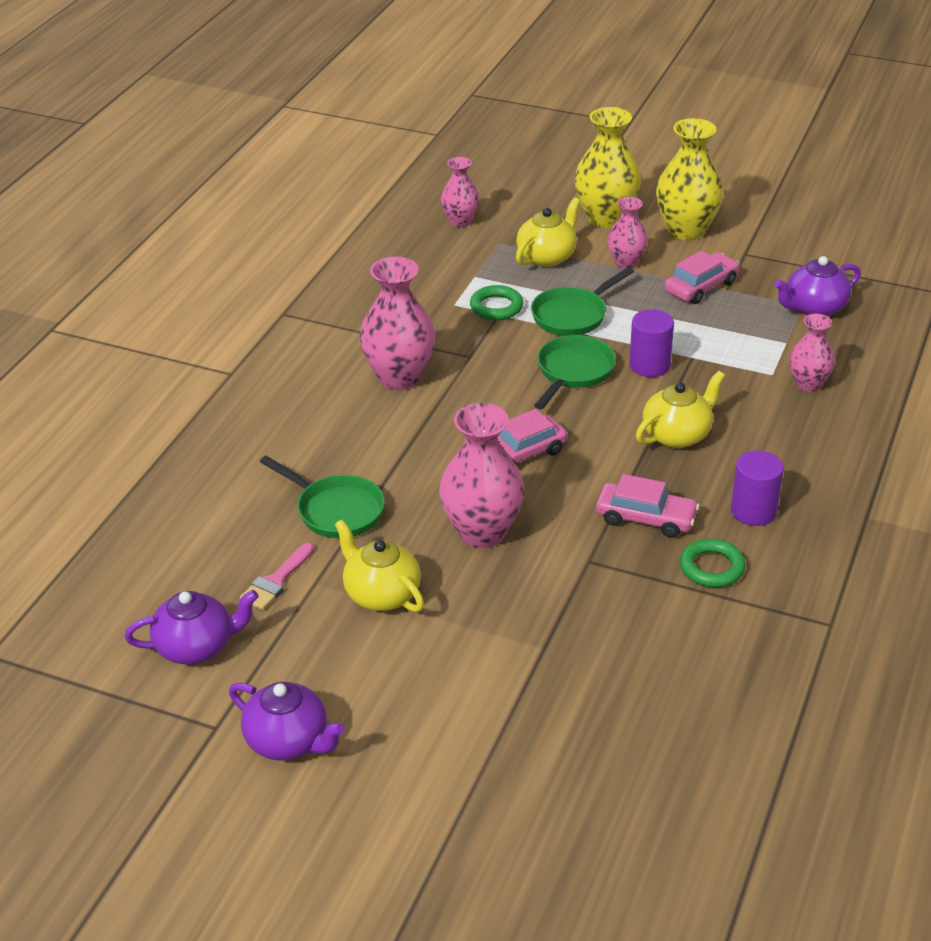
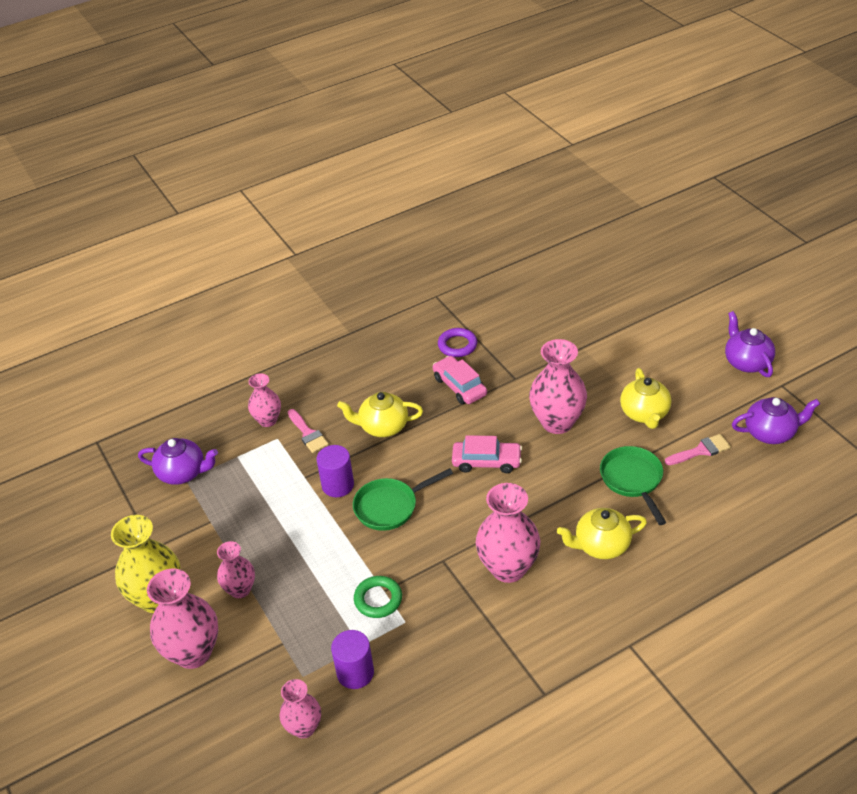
camera: 140 degrees left, 5 degrees up
(196, 647) = (771, 433): purple teapot -> purple teapot turned 150 degrees clockwise
(547, 257) = (285, 634): yellow teapot -> yellow teapot (601, 545)
(572, 315) = (335, 558): green pan -> none
(605, 218) = (193, 653): yellow vase -> pink vase
(701, 287) = (222, 534): pink car -> none
(711, 567) = (457, 345): green ring -> purple ring
(747, 392) = (308, 433): none -> pink brush
(753, 511) = (400, 362): purple cylinder -> purple cylinder (355, 673)

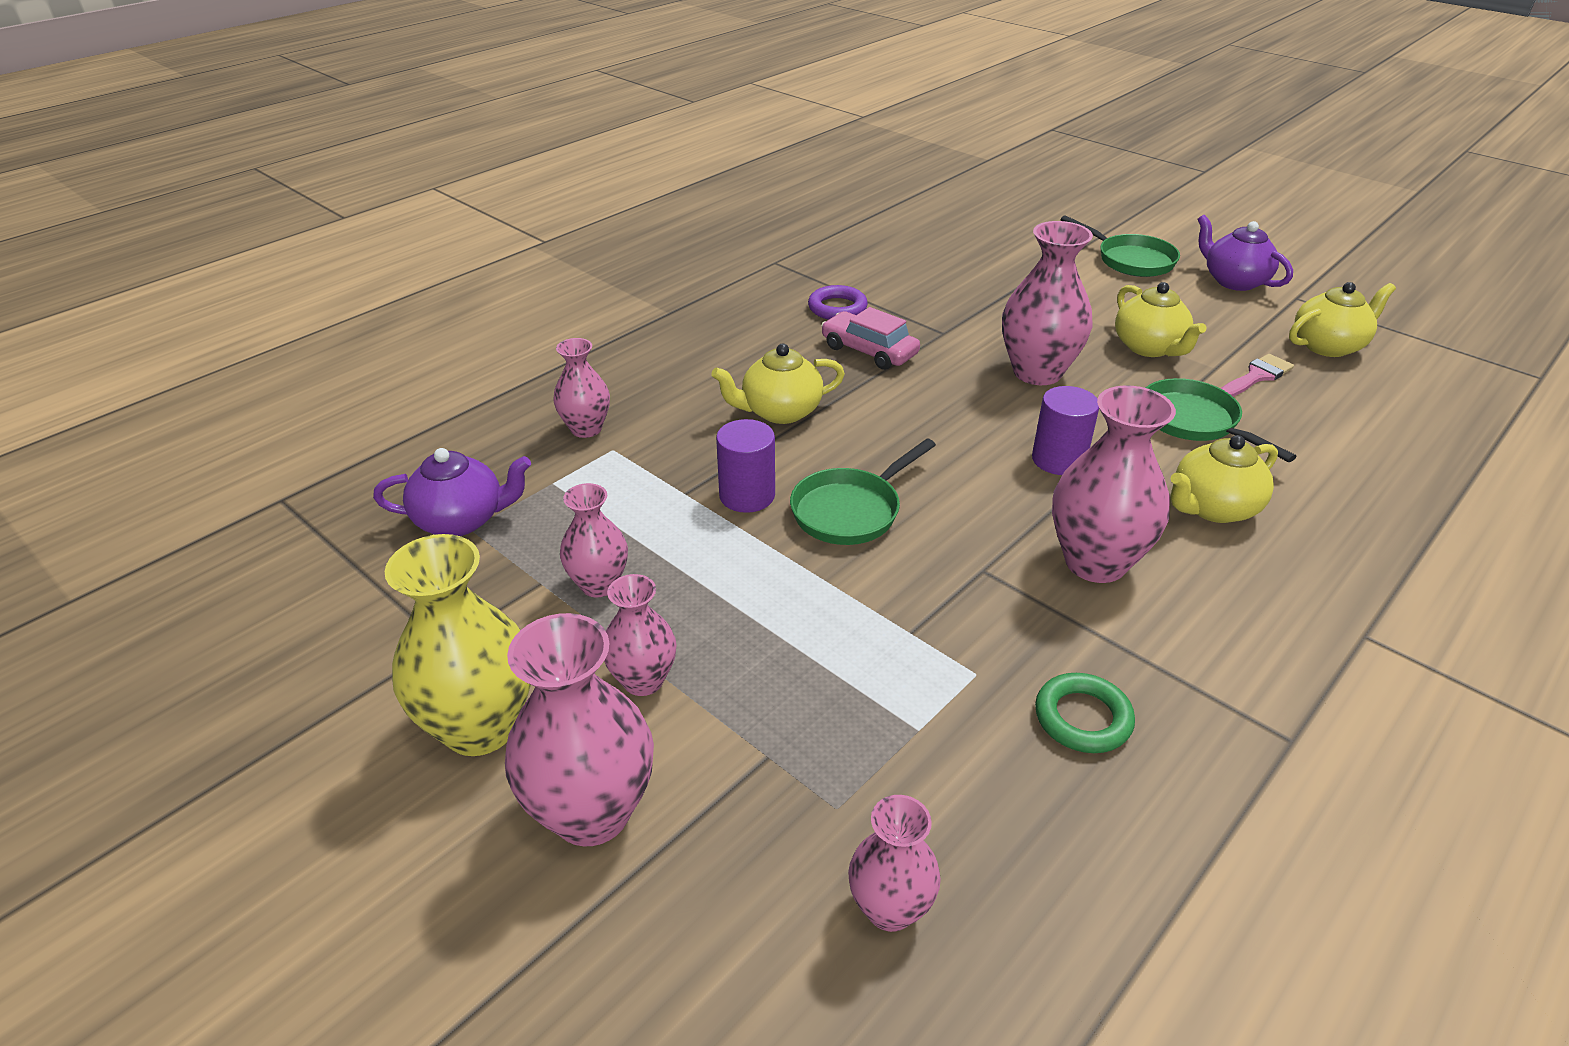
camera: 20 degrees left, 5 degrees down
(238, 528) = (599, 584): none -> pink vase
(308, 433) = (662, 436): pink brush -> none
(355, 673) = (936, 779): purple cylinder -> purple cylinder (1058, 459)
(378, 599) = (908, 648): green ring -> green ring (1082, 718)
(486, 462) = (967, 431): pink car -> none
(684, 330) = (1131, 260): none -> green pan
(771, 433) = (1328, 346): purple teapot -> yellow teapot

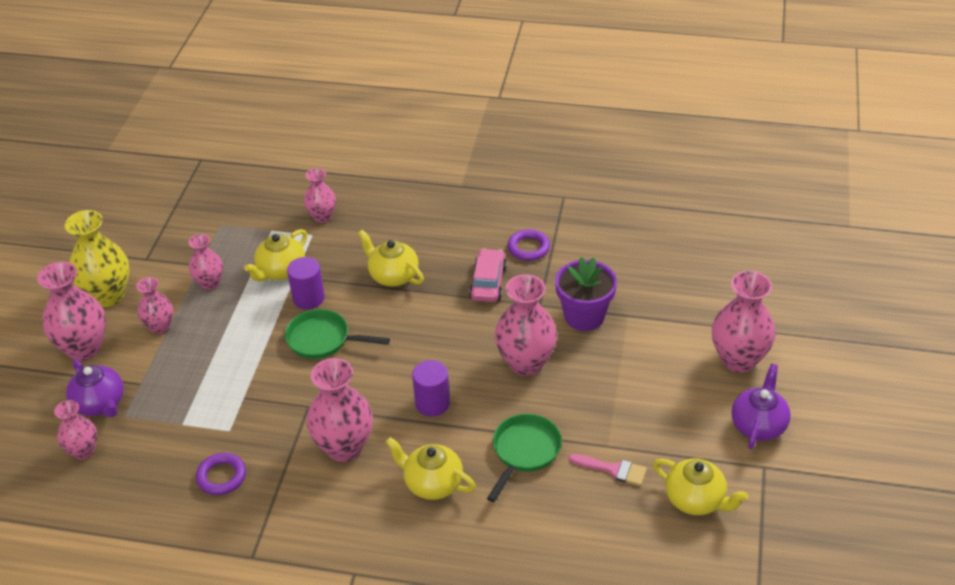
camera: 60 degrees right, 5 degrees up
(462, 520) = (224, 218): purple teapot -> purple teapot (100, 404)
(990, 314) = (584, 316): none -> purple flower pot
(1082, 718) = (221, 477): green ring -> purple ring
(1131, 260) = (738, 359): green pan -> pink vase
(1149, 348) = (606, 406): yellow teapot -> yellow teapot (280, 271)

